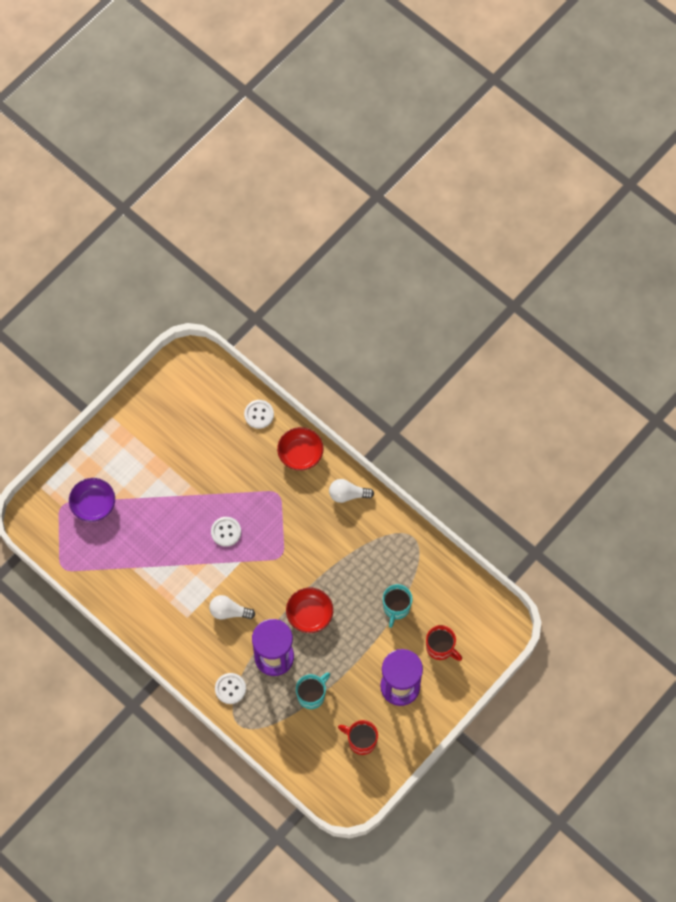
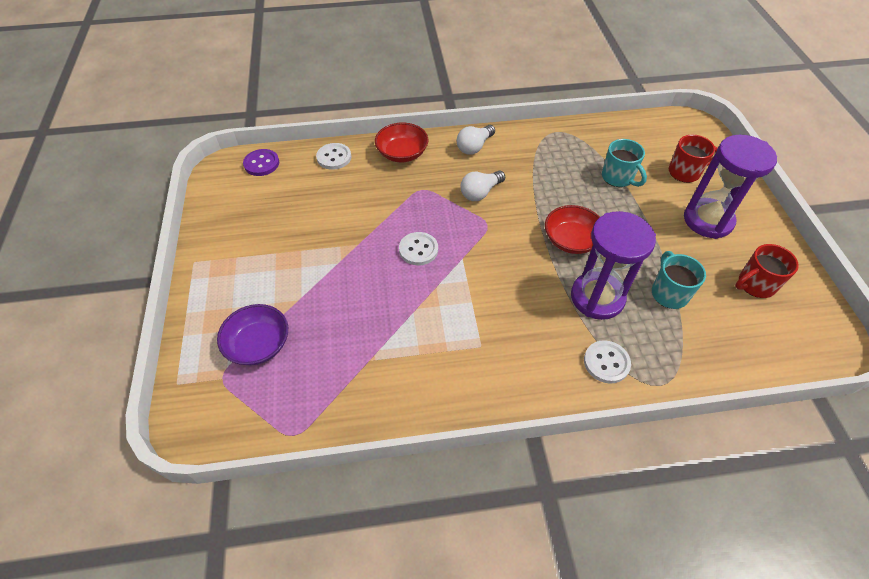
camera: 50 degrees left, 15 degrees down
(214, 376) = (261, 163): none -> purple button
(229, 611) = (509, 303): white light bulb -> white light bulb (480, 192)

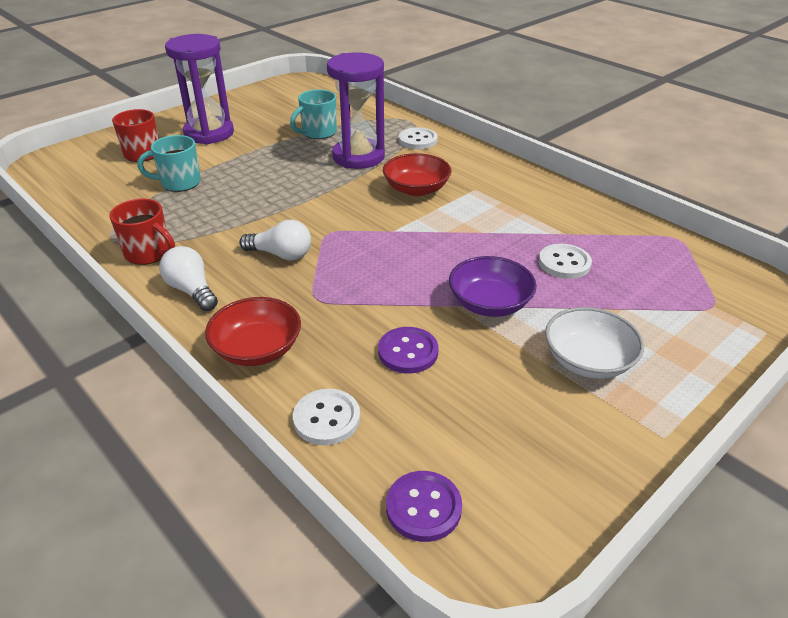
camera: 125 degrees left, 15 degrees down
(258, 344) = (654, 304): purple bowl -> purple bowl (489, 303)
(261, 271) = (588, 360): none -> white bowl
(344, 203) = (408, 352): none -> purple button
(418, 250) = (413, 261): white button -> white button (564, 263)
(474, 147) = (192, 290): white light bulb -> white light bulb turned 135 degrees counterclockwise
(571, 240) = (301, 183): red bowl -> red bowl (416, 189)
(618, 178) = (179, 183): turquoise mug -> turquoise mug turned 120 degrees counterclockwise
(755, 285) = (272, 107): red mug -> red mug (149, 253)

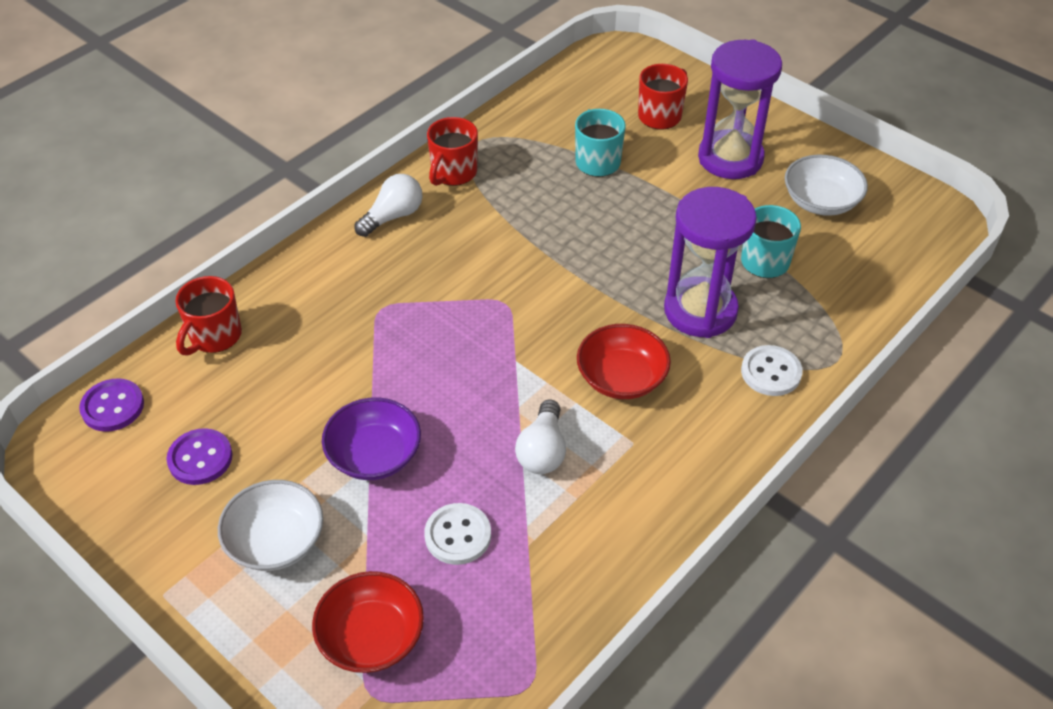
camera: 85 degrees right, 10 degrees up
(257, 349) = (306, 277): red bowl -> red bowl (371, 637)
(270, 110) = (821, 201): none -> white bowl
(281, 254) = (458, 269): white light bulb -> white light bulb (542, 450)
(327, 418) = (214, 336): white button -> red mug
(408, 352) = (297, 387): purple button -> purple button (200, 458)

